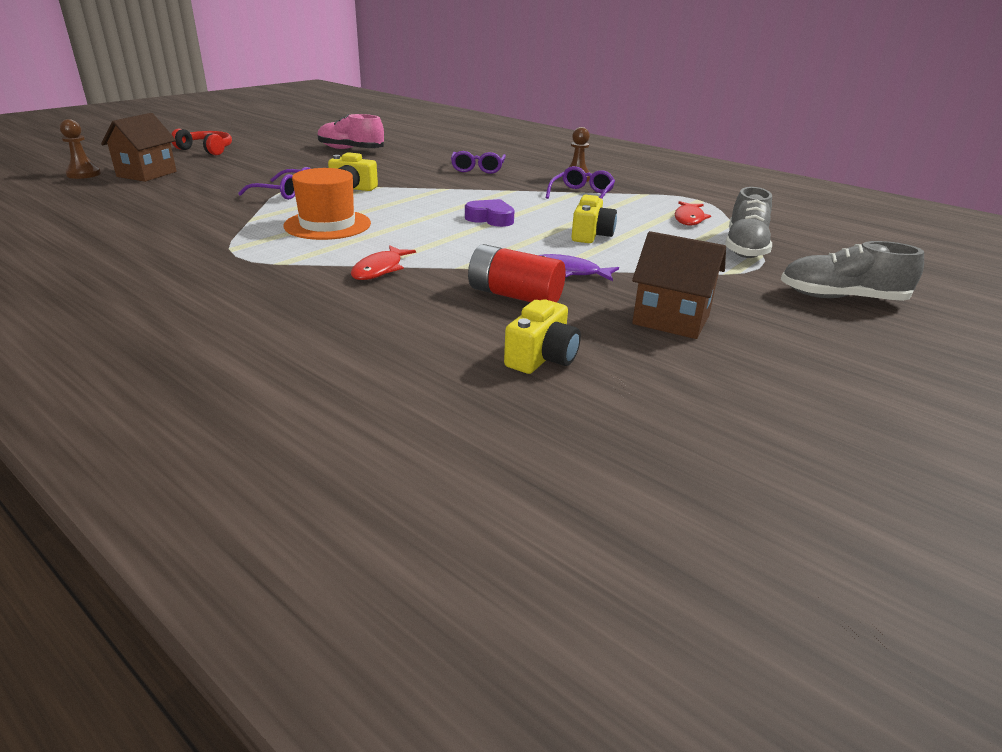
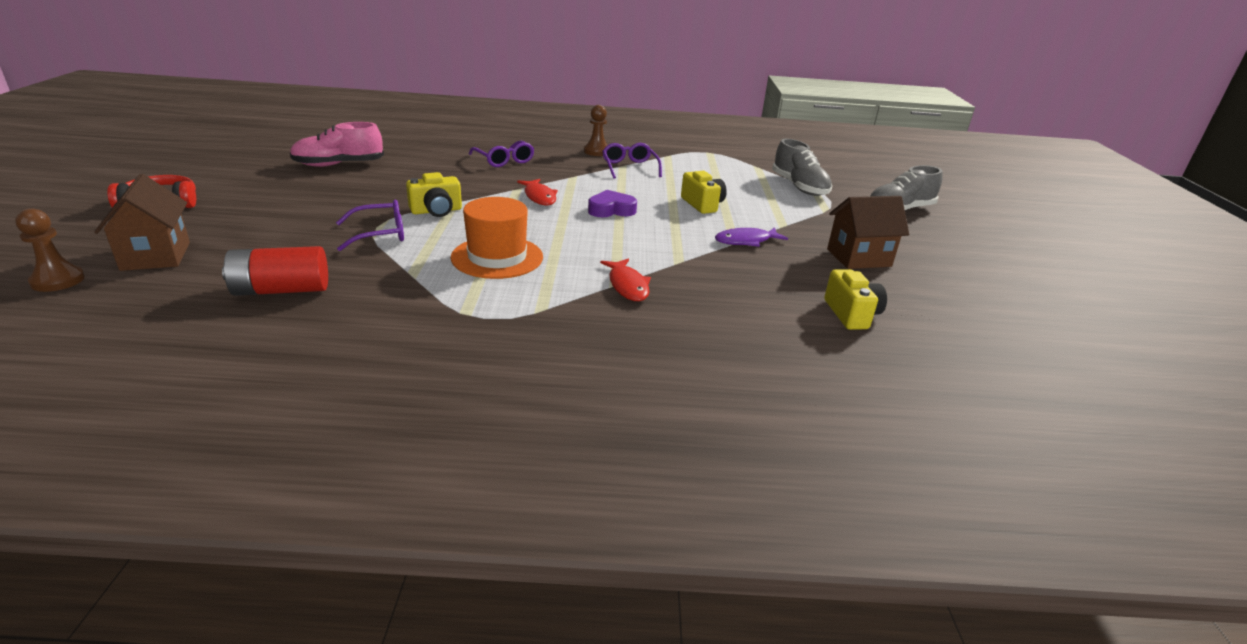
camera: 40 degrees left, 0 degrees up
(514, 295) = (753, 273): red battery -> red battery (281, 290)
(689, 219) = (731, 171): red fish -> red fish (539, 197)

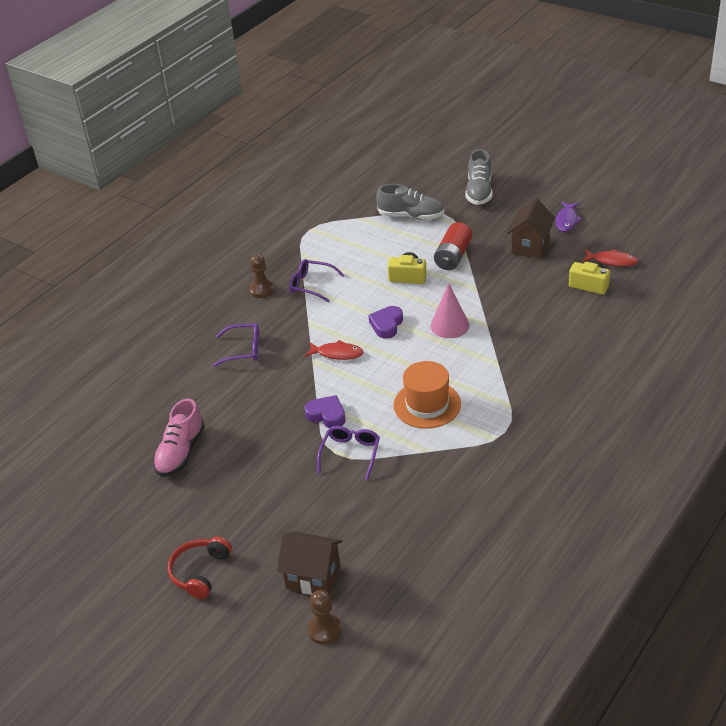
camera: 50 degrees left, 10 degrees up
(281, 290) = (412, 517): red battery -> red battery (453, 256)
(436, 211) = (327, 415): yellow camera -> purple heart
(627, 286) = (503, 359): red fish -> red fish (612, 261)
(651, 241) = (449, 325): none -> pink cone
(746, 241) = (477, 282): purple fish -> purple fish (567, 220)

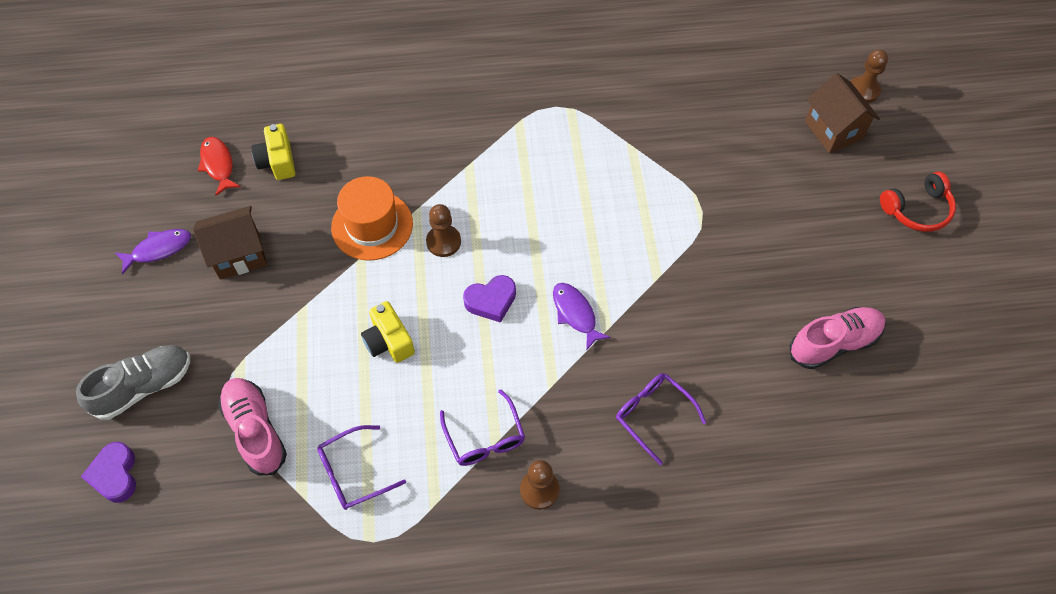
camera: 135 degrees left, 20 degrees up
(327, 415) = (666, 255): purple heart -> purple heart (115, 475)
(337, 353) = (575, 314): red fish -> purple fish
(350, 453) = (691, 200): purple glasses -> purple glasses (352, 473)
(411, 216) = (255, 430): grey shoe -> pink shoe
(427, 404) = (575, 184): orange hat -> orange hat (372, 225)
(449, 325) = (443, 242): pink cone -> brown pawn
(453, 256) = (314, 321): red battery -> none

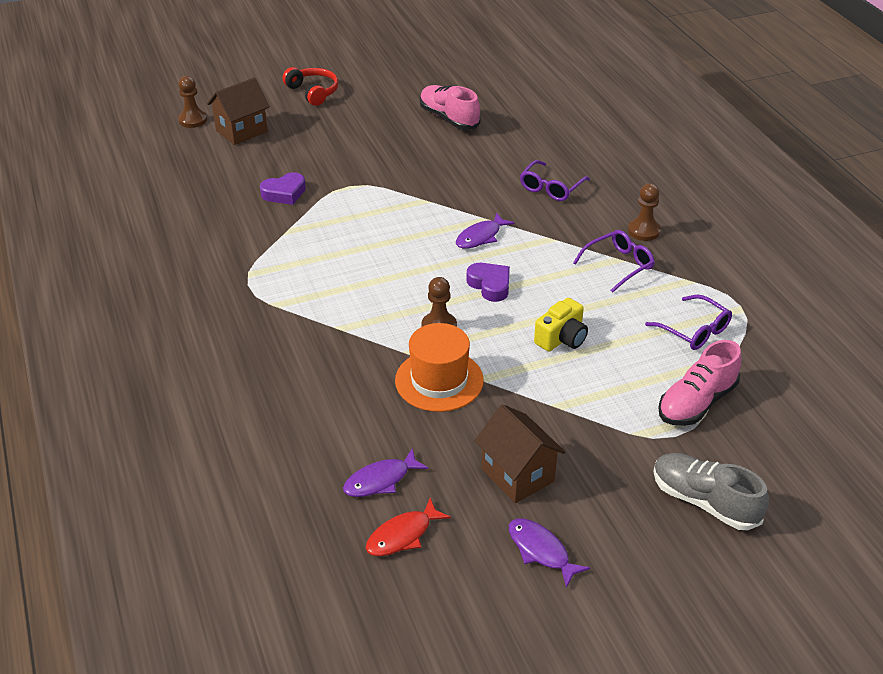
camera: 105 degrees left, 20 degrees down
(115, 475) = (801, 490): purple heart -> purple heart (284, 193)
(277, 161) = (380, 480): yellow camera -> purple fish

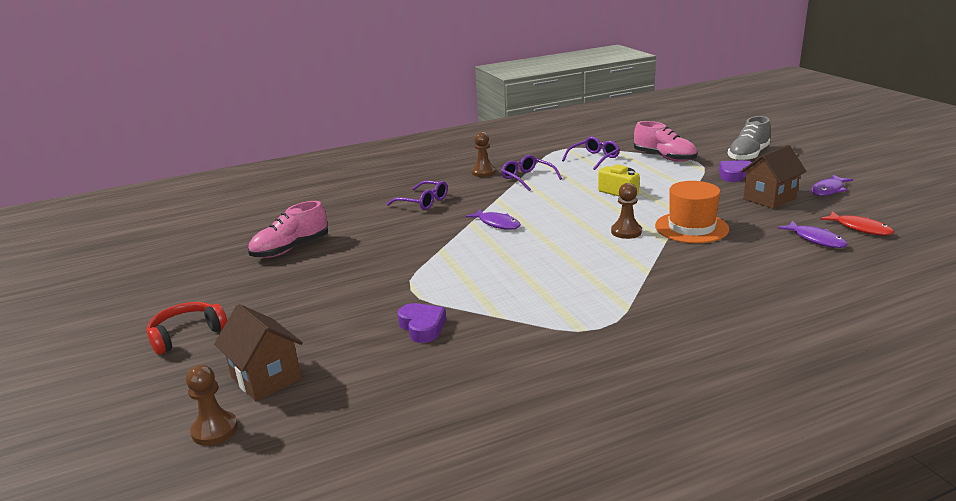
camera: 90 degrees left, 15 degrees down
(490, 285) = (564, 217): purple heart -> purple heart (735, 175)

